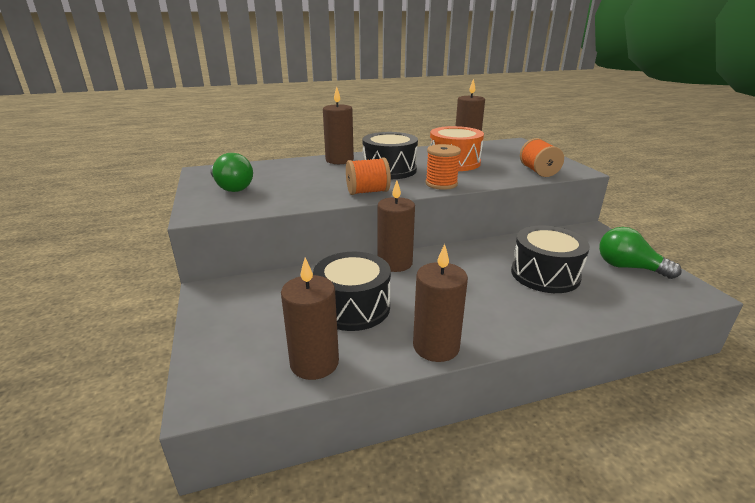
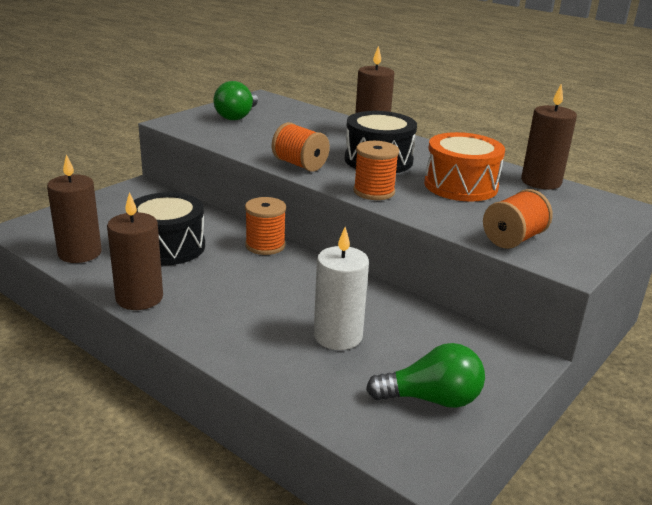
camera: 55 degrees right, 0 degrees up
(395, 263) = (265, 245): brown candle -> orange spool
(545, 274) = (338, 336): black drum -> white candle
(628, 267) = (431, 399): green light bulb -> green light bulb turned 90 degrees clockwise

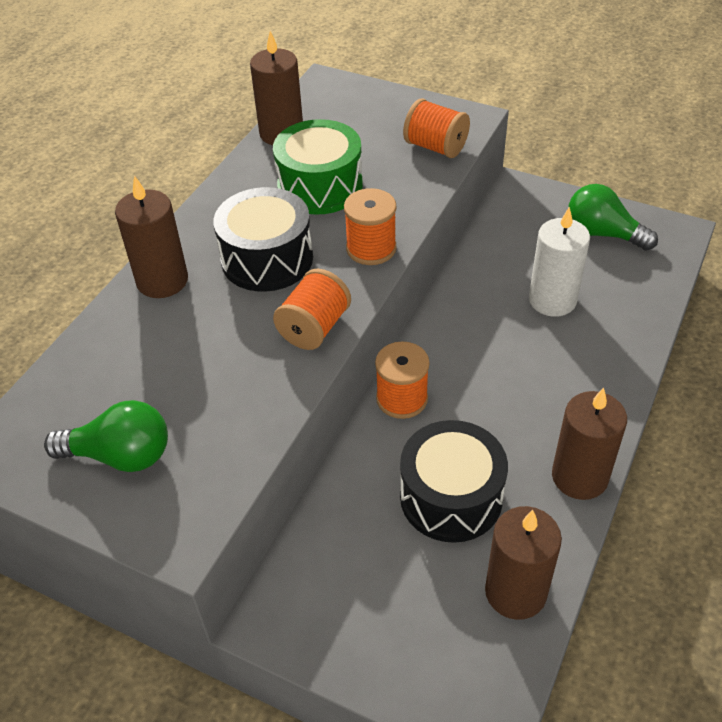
camera: 100 degrees left, 20 degrees up
(431, 399) = (603, 233): green light bulb -> green light bulb turned 45 degrees counterclockwise
(460, 186) = (320, 186): orange drum -> green drum

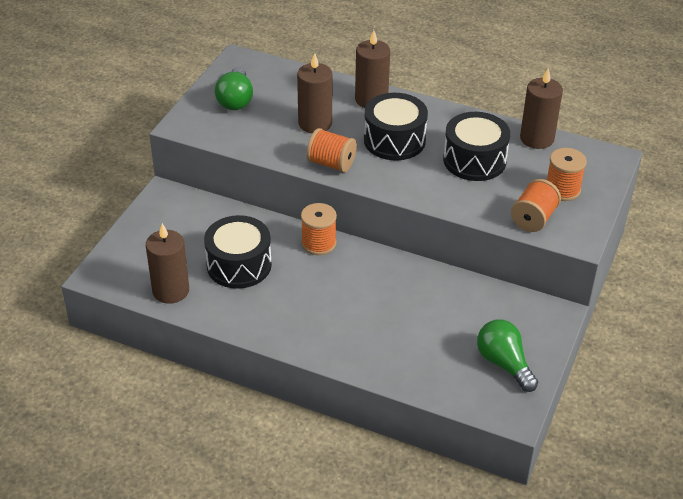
camera: 85 degrees right, 5 degrees down
(320, 186) = (474, 160): green drum -> black drum
(371, 248) = (408, 186): orange spool -> orange spool (562, 189)
(552, 300) = (419, 325): white candle -> none
(579, 477) = (252, 326): brown candle -> brown candle (315, 123)
(603, 233) = (504, 363): green light bulb -> green light bulb turned 60 degrees counterclockwise

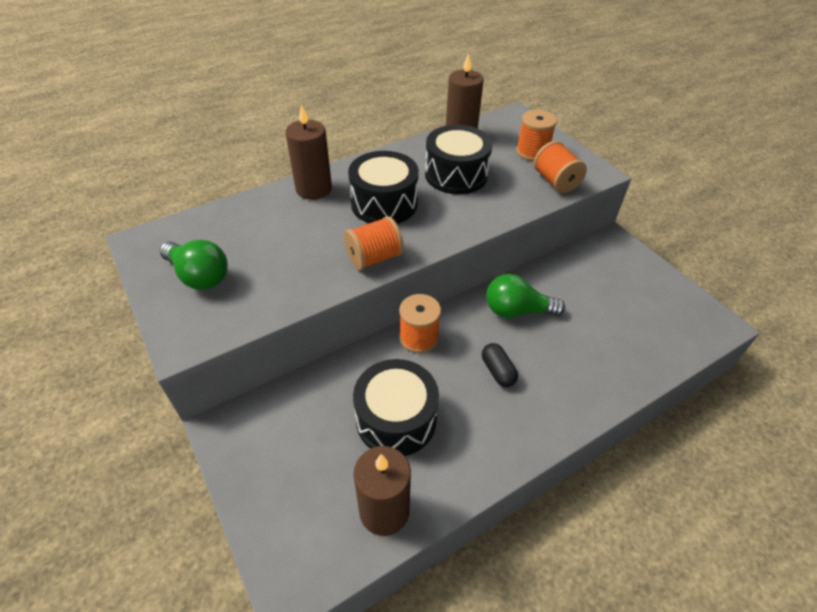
camera: 55 degrees left, 5 degrees up
(315, 123) = (304, 239): brown candle -> none
(327, 297) = (497, 371): none -> black capsule
(504, 363) = (655, 298): green light bulb -> green light bulb (517, 311)

